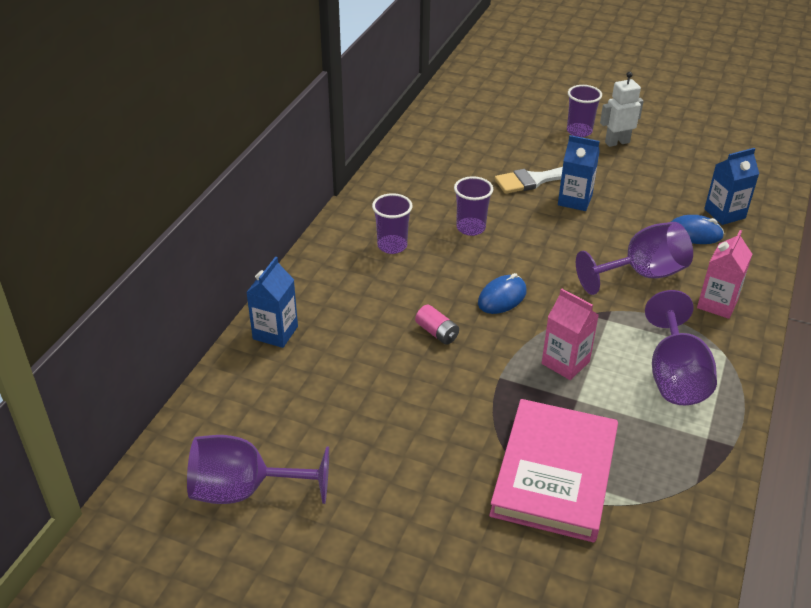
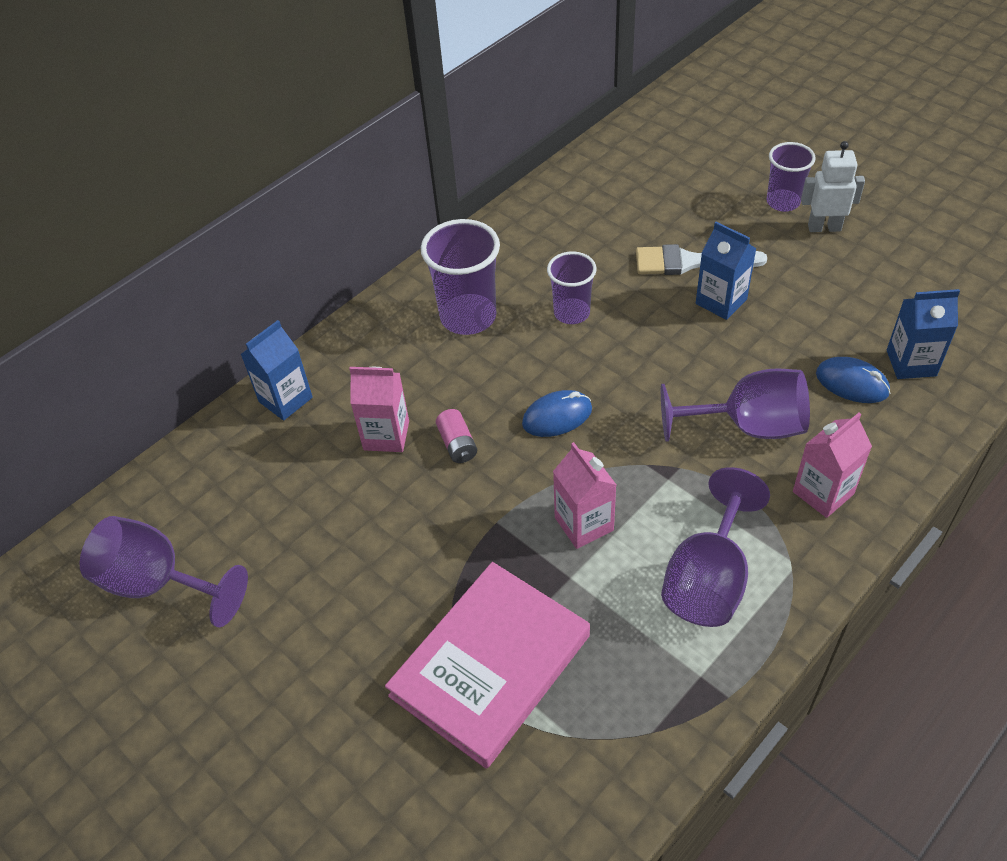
camera: 25 degrees right, 10 degrees up
(376, 339) = (386, 435): none -> pink carton
(392, 246) = (468, 317): purple cup -> purple cup, size x1.57

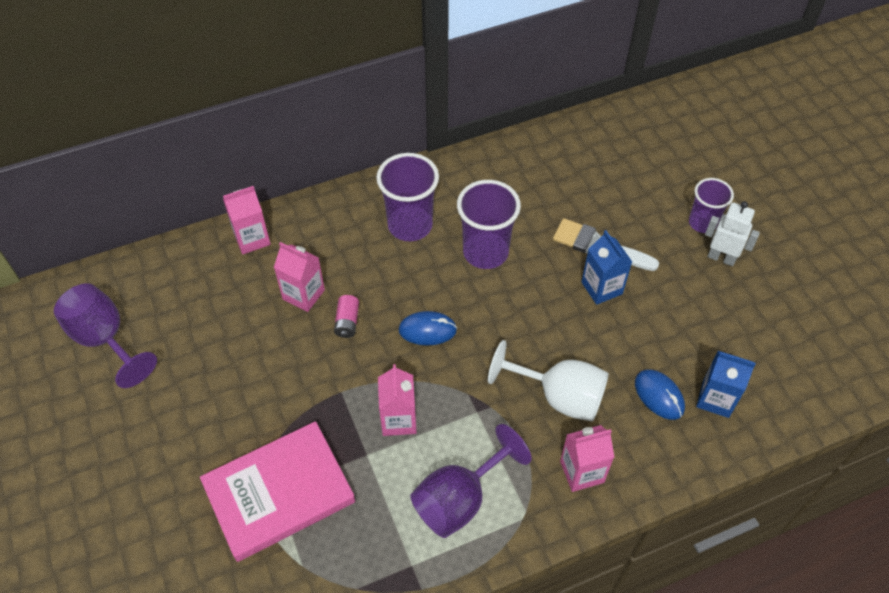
camera: 20 degrees right, 5 degrees up
(285, 399) = (252, 239): blue carton -> pink carton
(571, 313) = (485, 252): purple cup -> purple cup, size x1.57
(747, 426) = (559, 396): purple goblet -> white goblet

